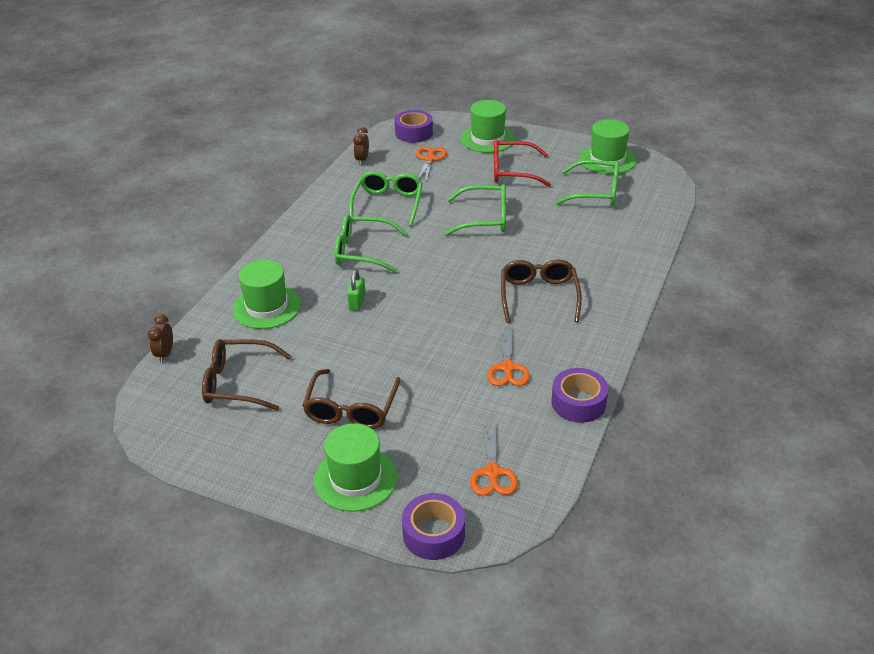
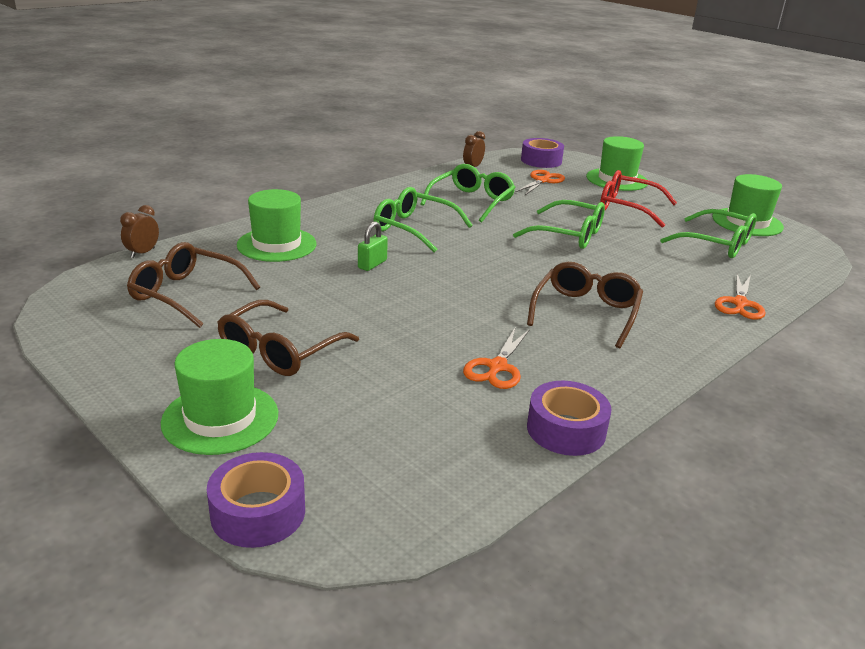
camera: 20 degrees right, 10 degrees down
(492, 472) = (393, 469): orange scissors -> orange scissors (739, 303)

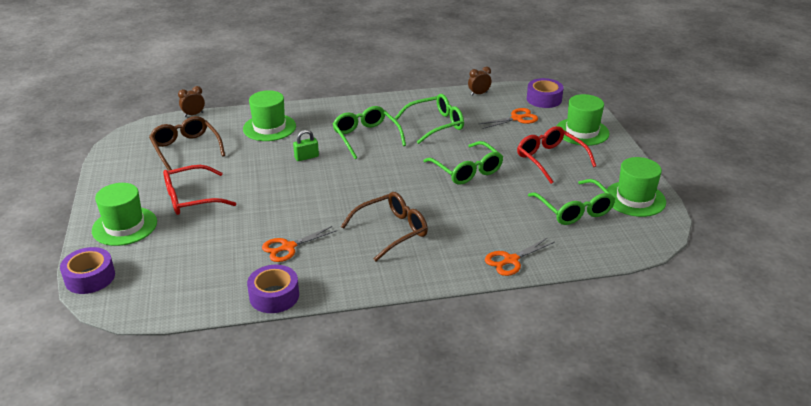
camera: 35 degrees right, 5 degrees up
(279, 351) = (191, 198): brown glasses -> red glasses

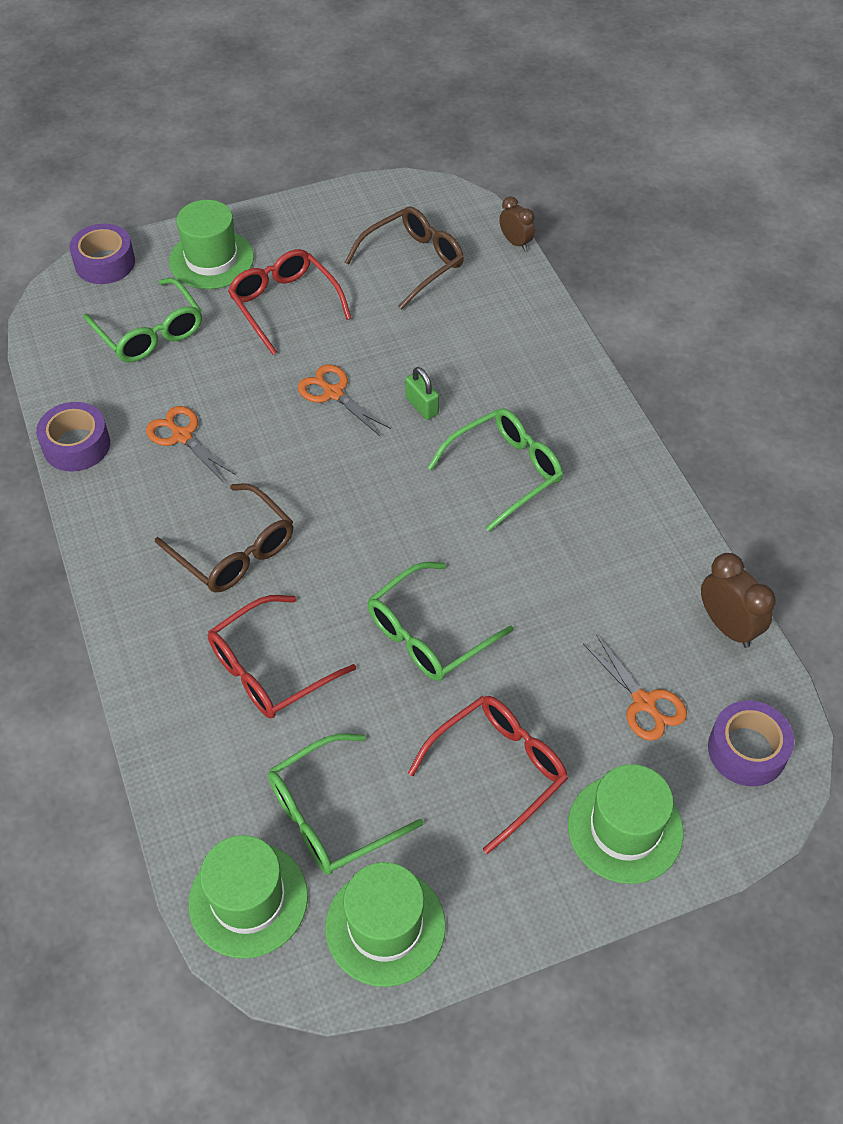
camera: 80 degrees right, 20 degrees up
(269, 127) = (501, 340): green hat -> green hat (248, 899)
(436, 124) = (578, 568): green glasses -> green glasses (150, 332)
(479, 94) = (727, 626): brown clock -> brown clock, size x1.53
(480, 223) = (269, 669): none -> red glasses
(511, 260) = (174, 721): orange scissors -> orange scissors (333, 393)

